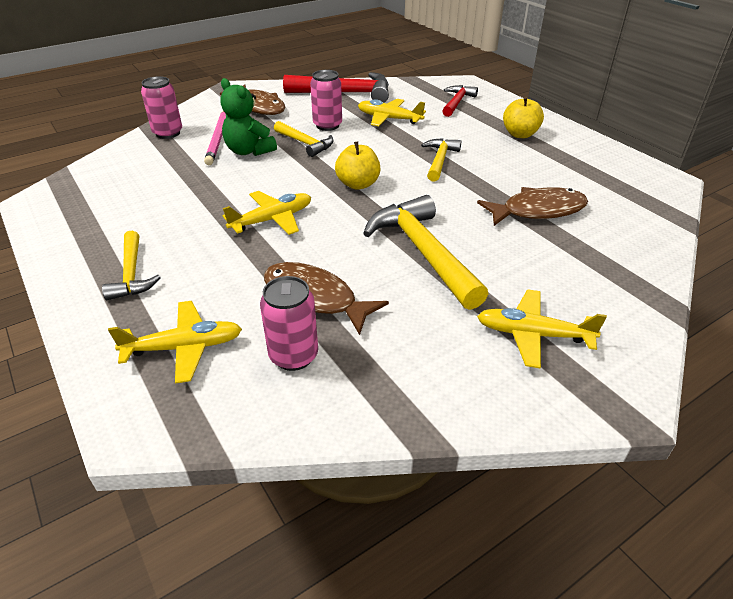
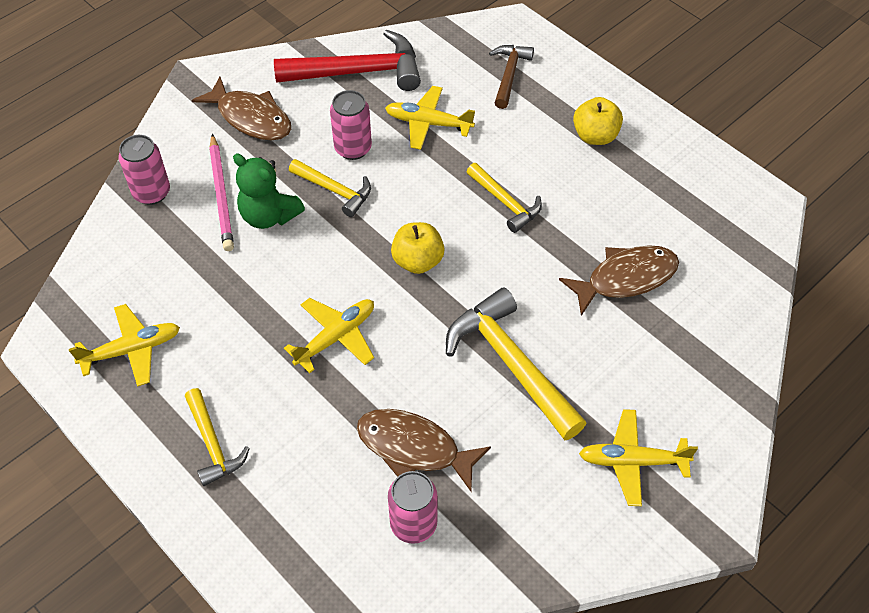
camera: 10 degrees left, 15 degrees up
(184, 347) = (306, 531): yellow plane -> yellow plane (132, 350)
(439, 160) = (505, 202): yellow hammer -> yellow hammer turned 135 degrees clockwise
(457, 102) = (509, 75): red hammer -> brown hammer

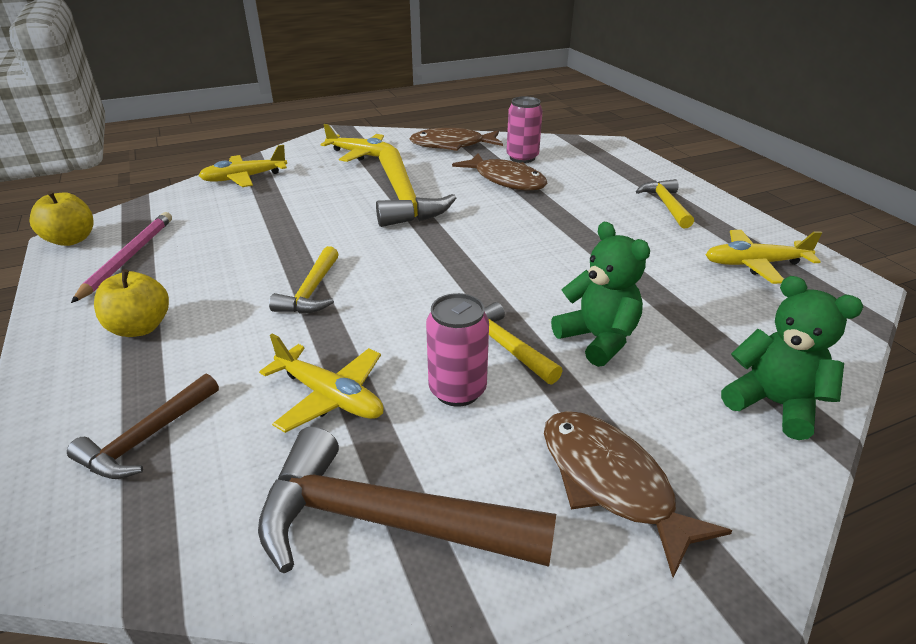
camera: 160 degrees left, 20 degrees down
(151, 192) = (773, 404): pink can -> green teddy bear
(222, 195) = (663, 376): pink pencil -> pink pencil (128, 257)
(336, 337) = (546, 236): yellow plane -> yellow plane (244, 178)
(358, 72) = (386, 521): red hammer -> brown hammer
(418, 261) = (440, 267): yellow apple -> yellow apple (71, 240)
(505, 202) = (311, 291): yellow hammer -> yellow hammer turned 150 degrees counterclockwise
(626, 278) = (262, 221): brown fish -> brown fish (452, 145)

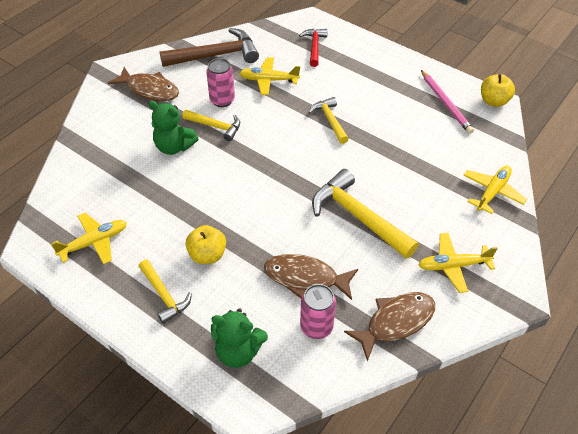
camera: 150 degrees right, 15 degrees up
(140, 328) = (378, 76): yellow apple -> yellow apple (207, 255)
(147, 437) = (314, 47): brown hammer -> red hammer
(773, 404) = (90, 142): green teddy bear -> green teddy bear (238, 351)

